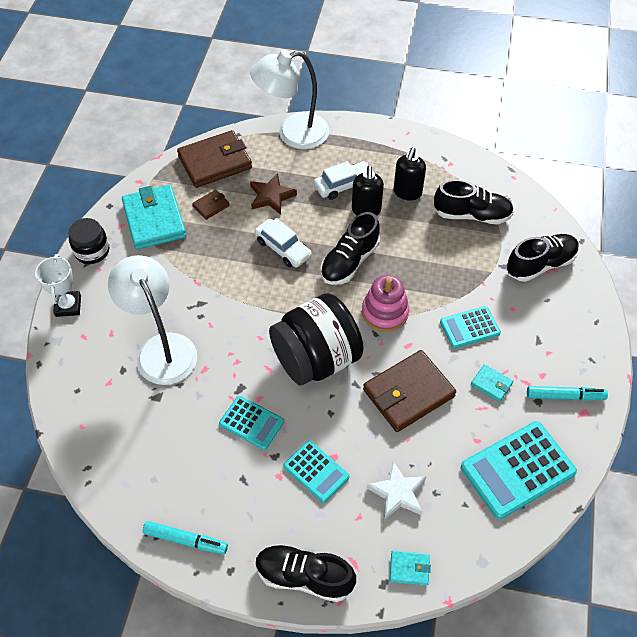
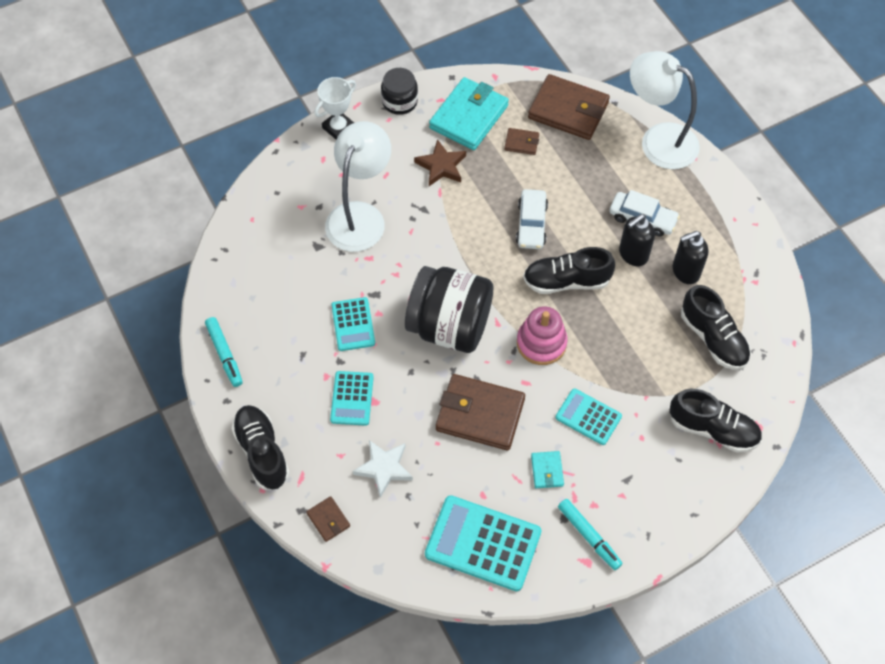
camera: 50 degrees right, 5 degrees up
(271, 196) = (575, 176): brown star -> brown star (441, 166)
(409, 568) = (328, 520): turquoise wallet -> brown wallet

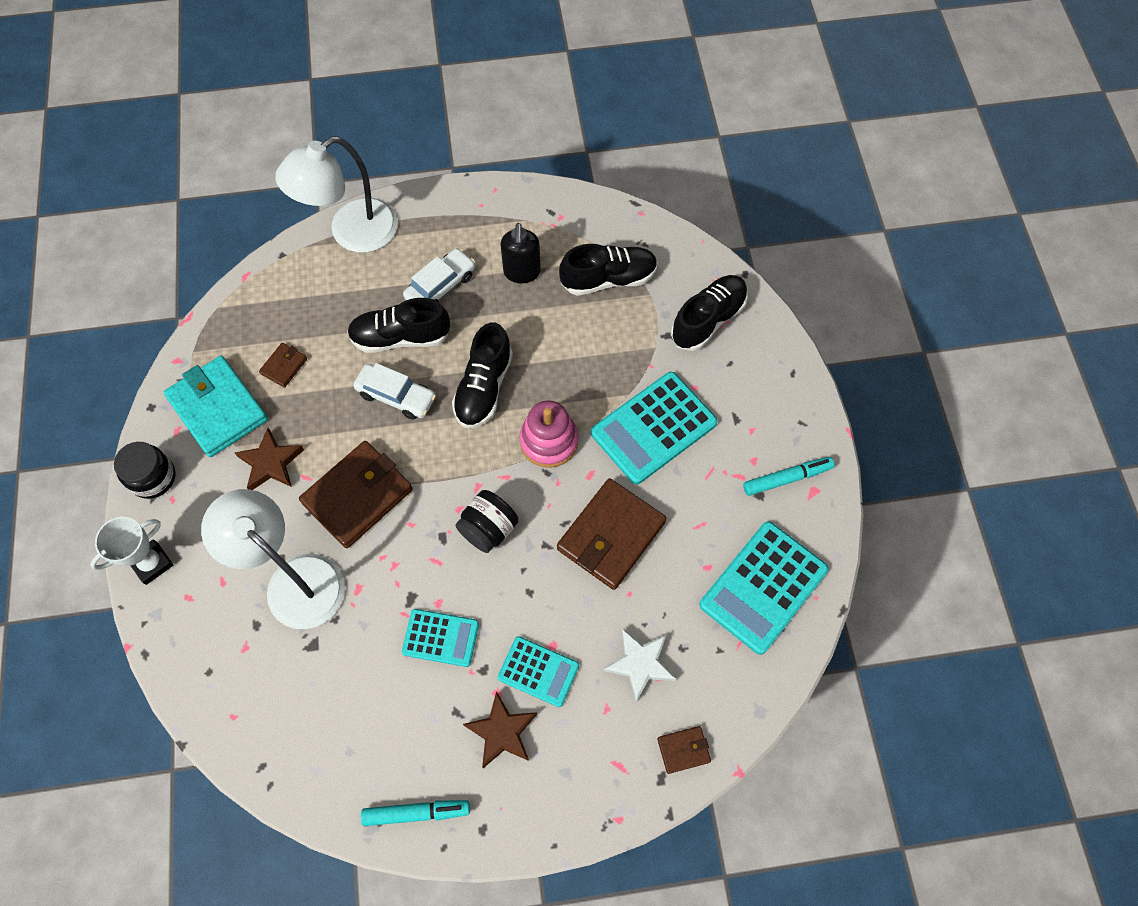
camera: 70 degrees left, 5 degrees up
(262, 452) = (570, 804): black shoe -> black shoe (401, 337)
(299, 389) = (502, 732): none -> brown star
(338, 128) = (151, 563): white trophy -> white trophy turned 75 degrees clockwise
(449, 326) = (488, 529): black jar -> black jar, size x0.53
(547, 471) = (701, 491): turquoise wallet -> none
(568, 110) = (266, 303): brown wallet -> brown wallet (357, 496)
(588, 417) = (653, 428): turquoise calculator -> turquoise calculator, size x1.71
(633, 254) = (480, 312): black soap dispenser -> none

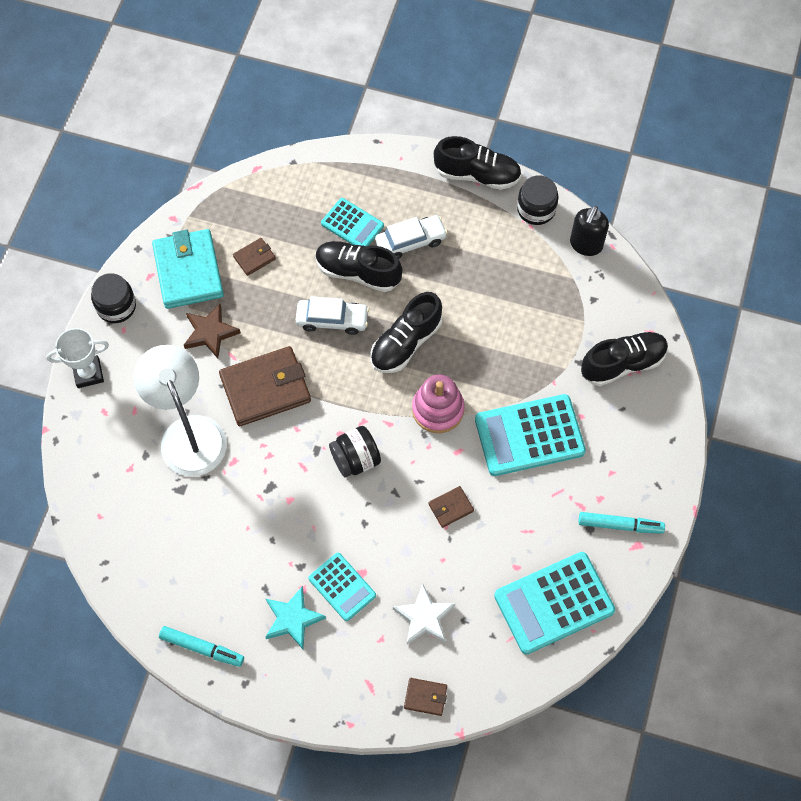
camera: 25 degrees right, 0 degrees up
(352, 233) = (358, 166): white lamp -> none
(396, 396) = (332, 320): white car -> white car turned 45 degrees counterclockwise
(440, 638) = (279, 527): turquoise calculator -> turquoise calculator (352, 225)
(502, 732) = (293, 619): brown star -> turquoise star
(522, 272) = (484, 257): black soap dispenser -> black soap dispenser (586, 245)
(550, 207) = (536, 209): none -> black jar
(608, 279) = (555, 293): black shoe -> black shoe (477, 174)
(611, 536) = (451, 508): brown wallet -> brown wallet, size x0.46

